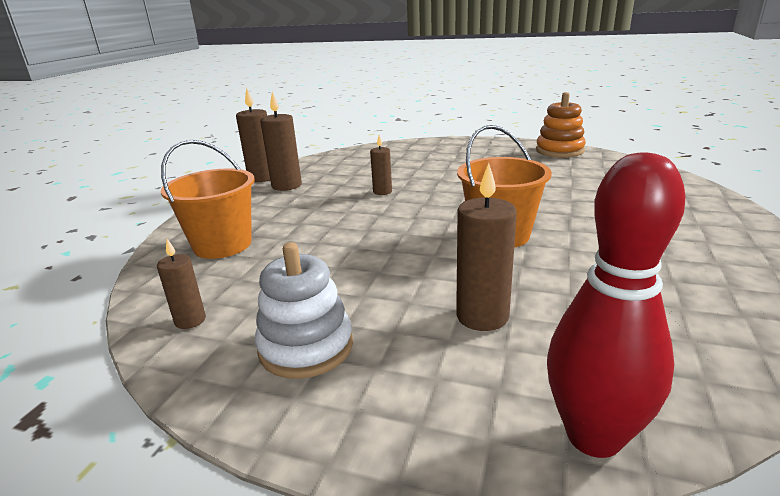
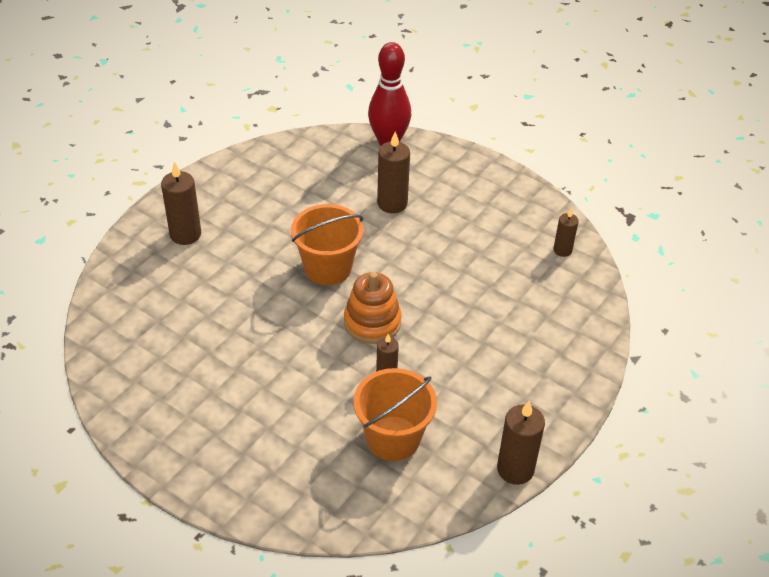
camera: 165 degrees left, 20 degrees up
(222, 245) = (551, 328): orange bucket -> orange bucket (393, 438)
(286, 185) = (486, 431): brown candle -> brown candle (185, 234)
(306, 347) = (494, 212): white stacking toy -> none
(559, 151) = (126, 403): orange stacking toy -> orange stacking toy (372, 322)

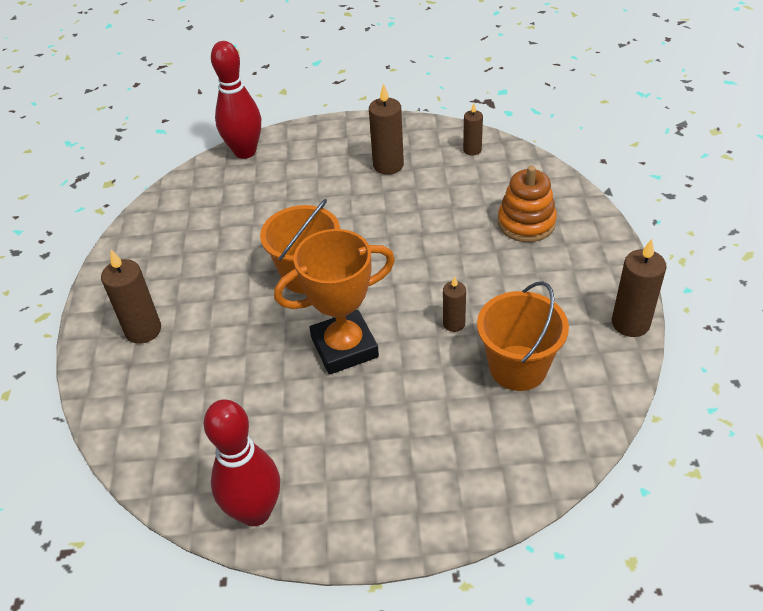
camera: 35 degrees left, 0 degrees up
(128, 402) = (255, 512): none -> red bowling pin
(295, 337) = (344, 347): none -> orange trophy
(372, 322) = (394, 292): orange stacking toy -> orange stacking toy (526, 223)
(392, 203) = (303, 194): brown candle -> brown candle (388, 165)

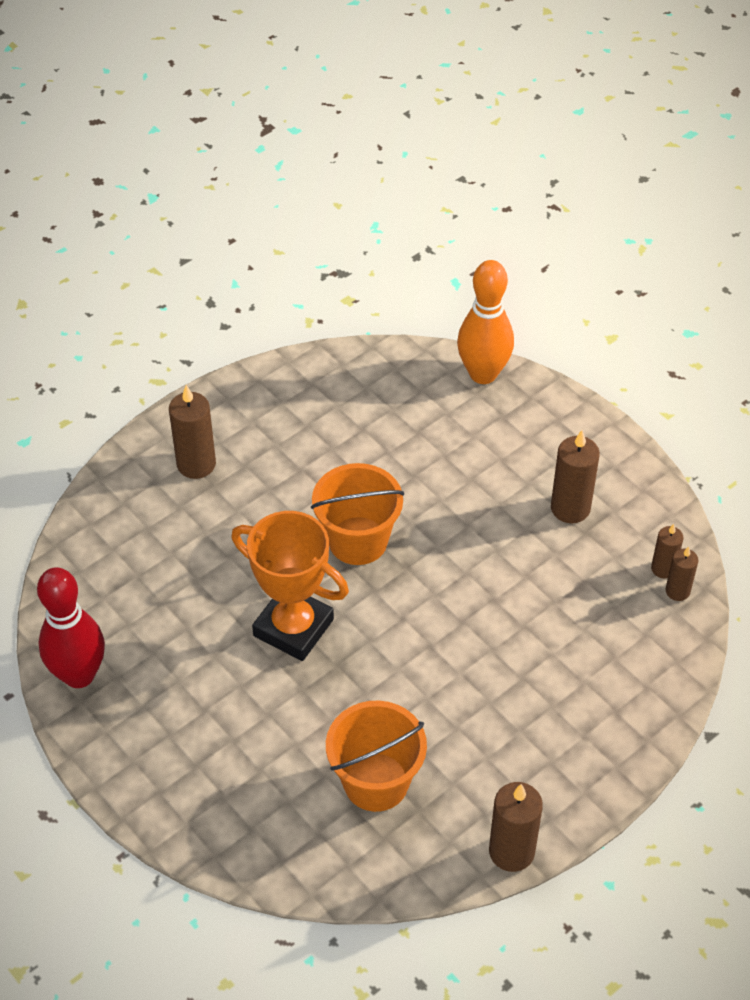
camera: 50 degrees right, 5 degrees up
(245, 152) = (483, 374): red bowling pin -> orange bowling pin
(454, 324) = (390, 698): brown candle -> brown candle (677, 591)
(526, 223) = (585, 683): orange stacking toy -> none

